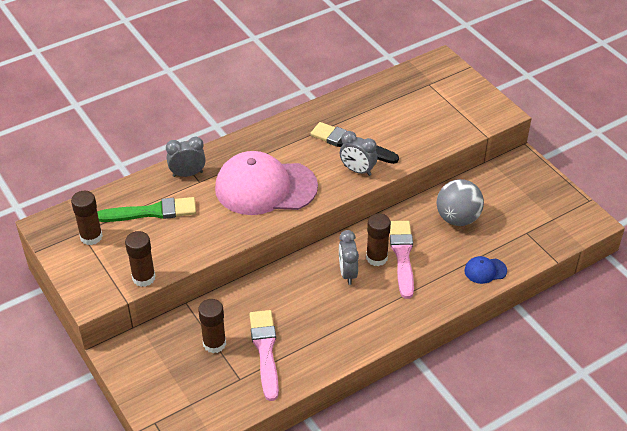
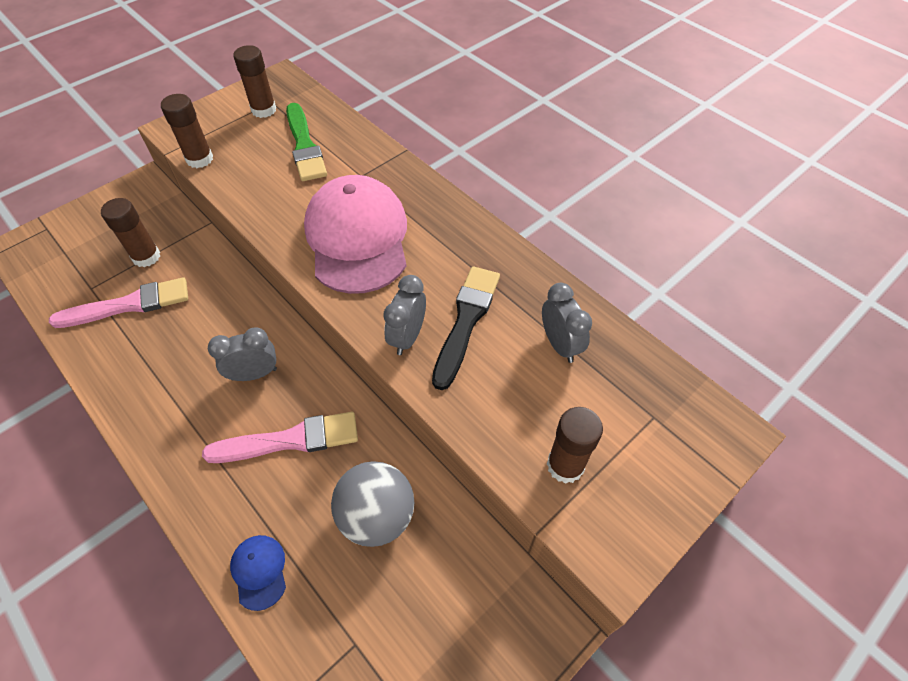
camera: 80 degrees right, 10 degrees up
(187, 174) = (373, 163): grey clock -> grey clock (560, 344)
(376, 258) = (284, 406): brown glue stick -> brown glue stick (565, 465)

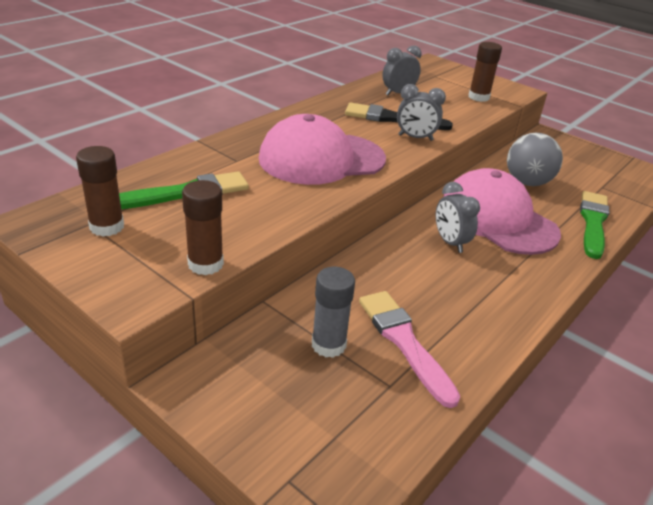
camera: 100 degrees left, 20 degrees down
(146, 257) = (328, 345): brown glue stick -> grey glue stick
(259, 571) = (593, 222): blue cap -> green brush
(290, 440) = (497, 219): pink brush -> pink cap

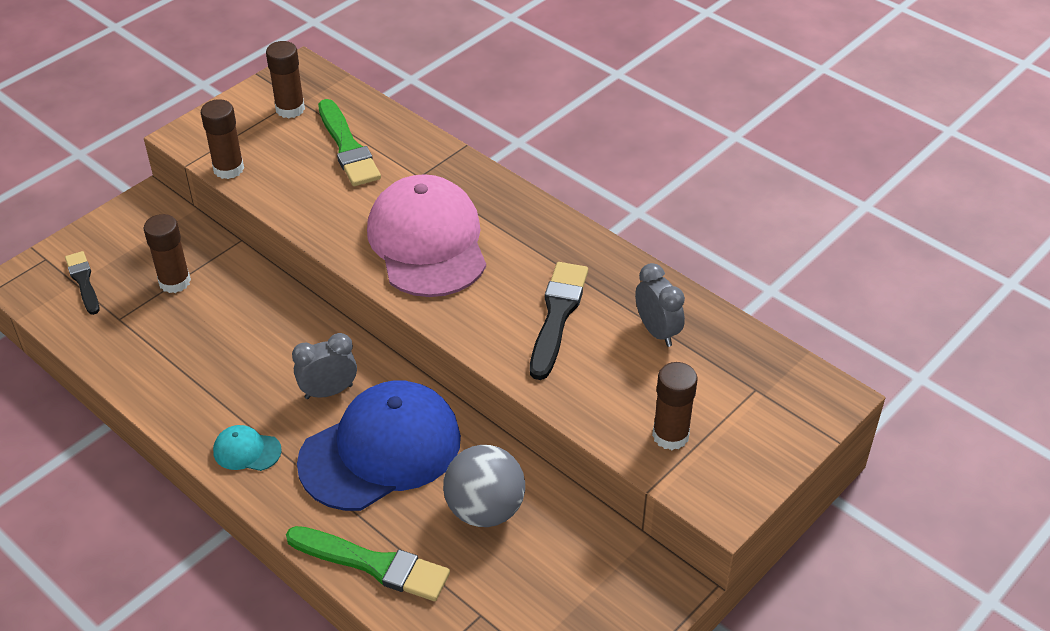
camera: 95 degrees right, 10 degrees up
(328, 345) = (174, 282): grey glue stick -> brown glue stick
(332, 428) = (83, 281): none -> black brush
(404, 342) = (169, 333): pink brush -> none
(415, 138) = (498, 334): grey clock -> none
(497, 219) = (381, 450): pink cap -> blue cap
(527, 282) = (246, 451): none -> turquoise cap

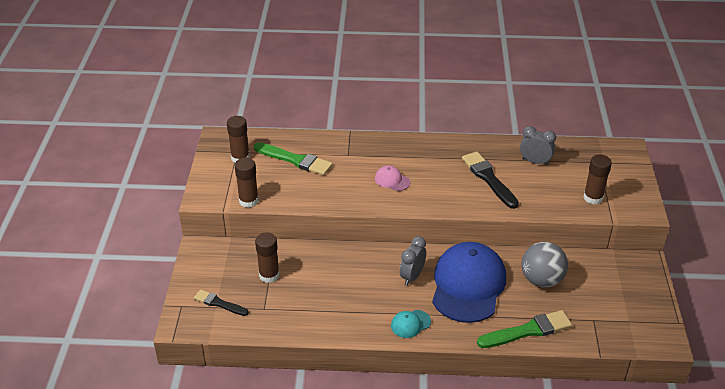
camera: 40 degrees left, 5 degrees down
(427, 242) = (392, 180): pink cap -> pink cap, size x0.41

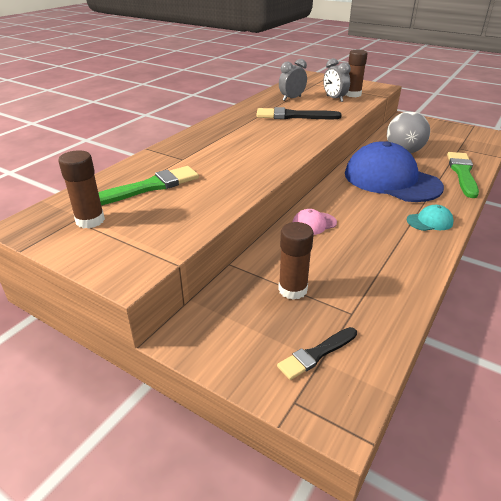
camera: 60 degrees left, 5 degrees down
(248, 201) = (181, 238): brown glue stick -> none
(392, 180) = (249, 150): pink cap -> pink cap (314, 224)
(410, 324) = (429, 221): turquoise cap -> turquoise cap turned 105 degrees counterclockwise
(412, 276) = (361, 201): grey clock -> grey clock (334, 99)

